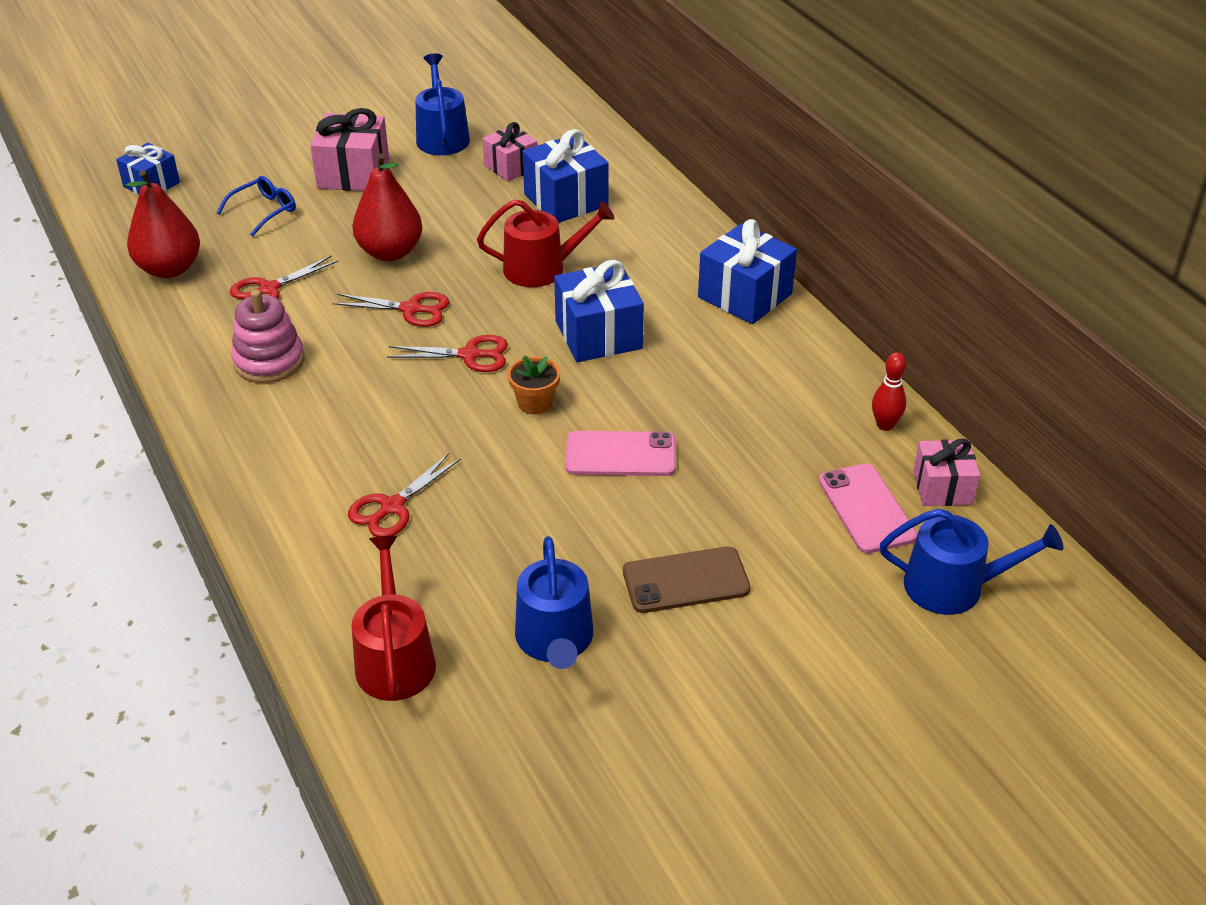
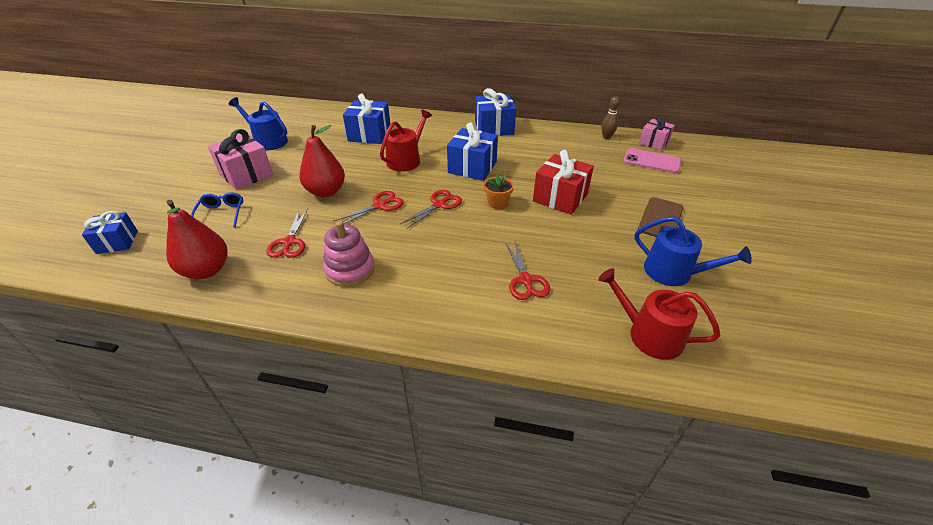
camera: 50 degrees left, 0 degrees up
(511, 167) = (323, 136): pink gift -> none
(620, 455) = (560, 198): pink phone -> red gift
(885, 425) = (606, 137): red bowling pin -> brown bowling pin
(953, 586) = (712, 164): blue watering can -> none

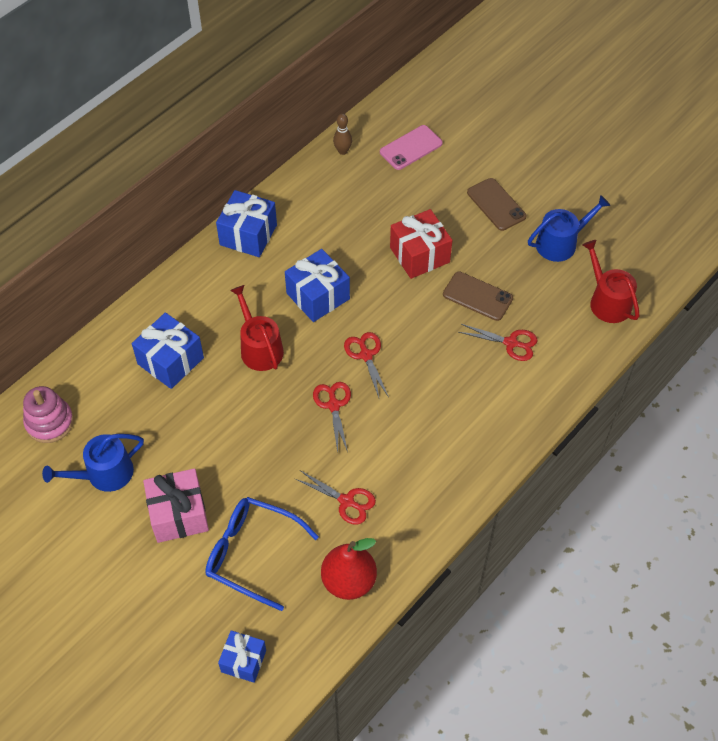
camera: 60 degrees left, 15 degrees up
(221, 214) = (252, 554): blue glasses -> blue glasses, size x1.78
(326, 192) = (274, 444): red pear -> none
(350, 269) = (420, 463): pink stacking toy -> pink stacking toy (49, 422)
(497, 203) = (395, 307): orange flower pot -> none
(554, 242) = (477, 296): none -> brown phone
(649, 334) = (607, 301): red watering can -> red watering can turned 90 degrees clockwise
(654, 143) = (381, 122): pink gift -> none

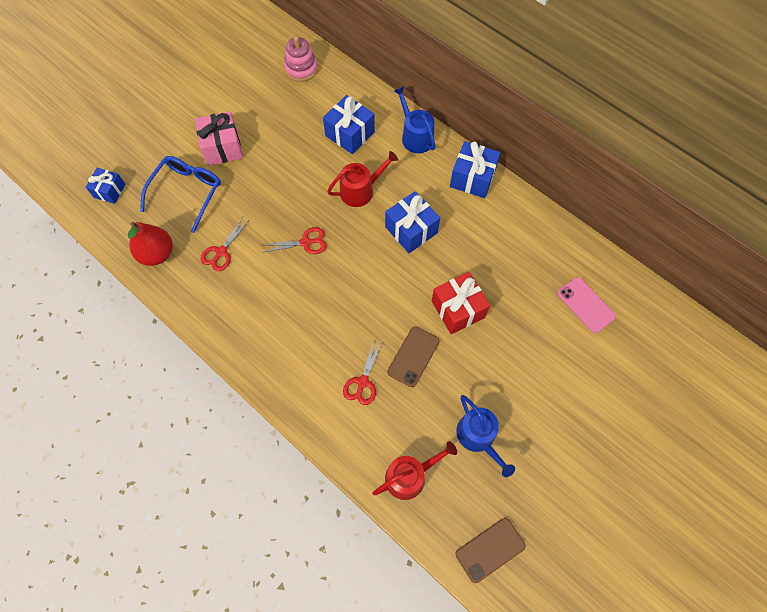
camera: 90 degrees right, 10 degrees up
(104, 474) = (258, 103): blue watering can -> blue watering can (415, 136)
(342, 151) = (574, 247): brown bowling pin -> none
(366, 355) = (352, 266): red scissors -> none
(496, 204) = (522, 379): brown phone -> brown phone (490, 549)

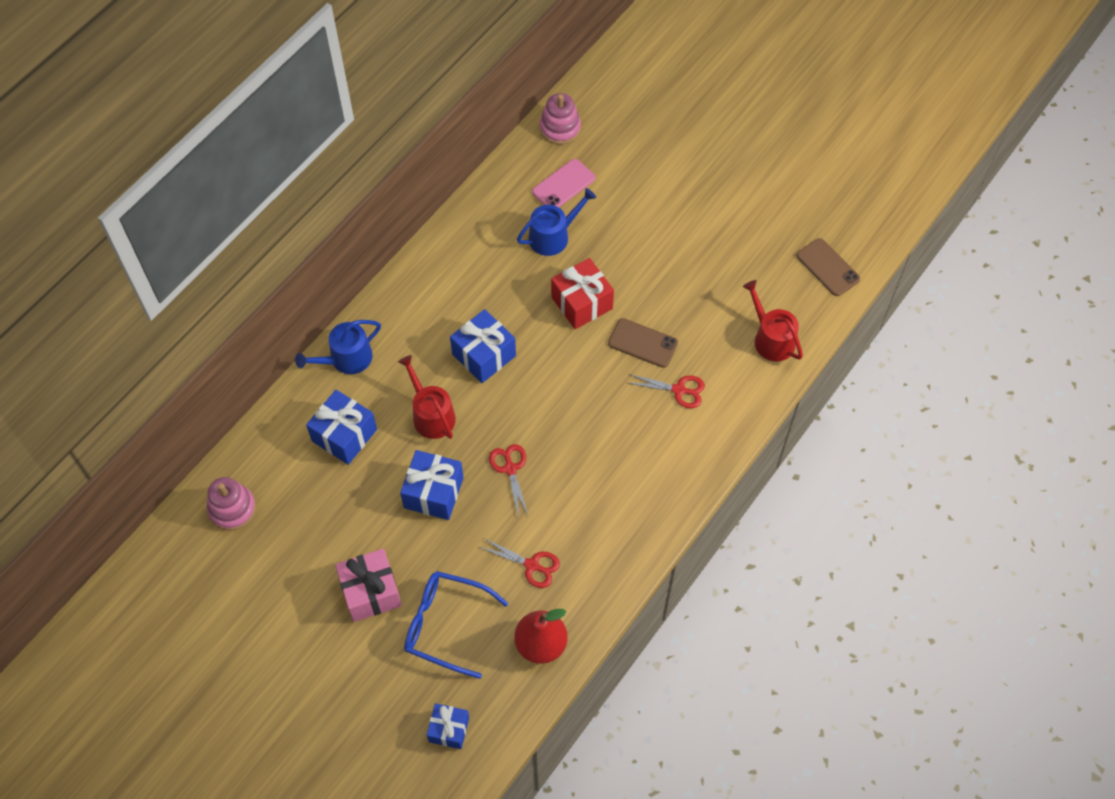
camera: 95 degrees left, 5 degrees down
(472, 178) = (407, 294): blue gift -> blue gift (433, 493)
(478, 437) = (721, 279): blue watering can -> blue watering can (553, 236)
(651, 307) = (560, 128): none -> pink stacking toy

